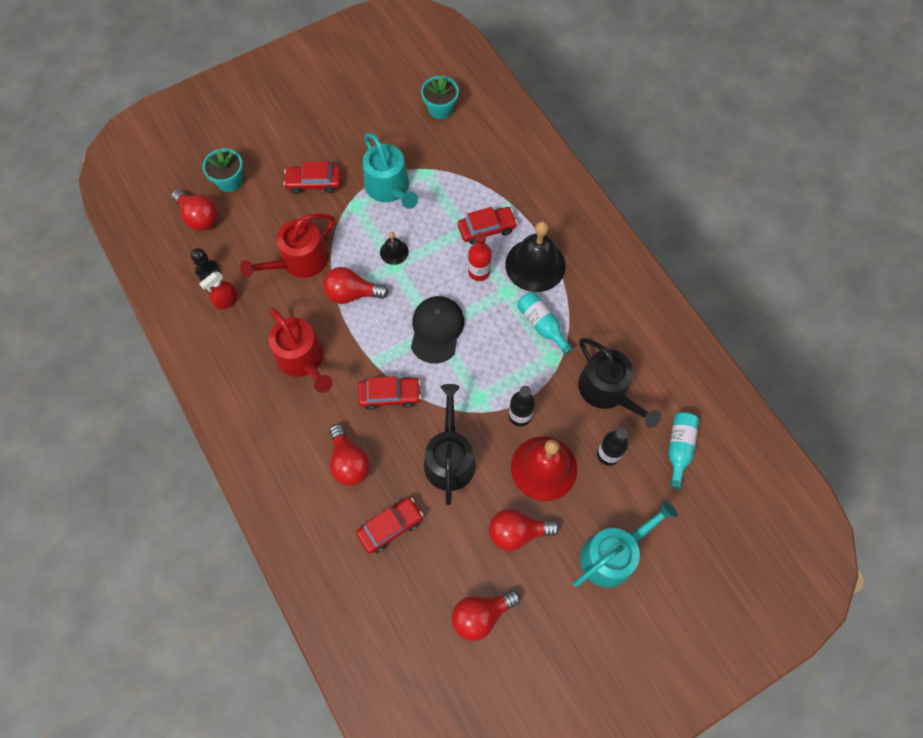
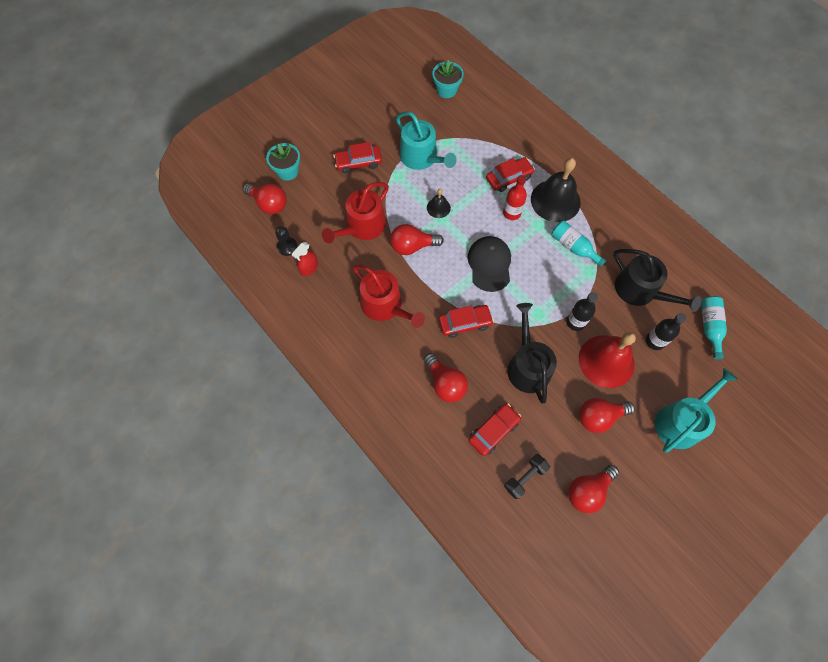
camera: 10 degrees left, 0 degrees up
(412, 587) = (525, 477): none -> black dumbbell

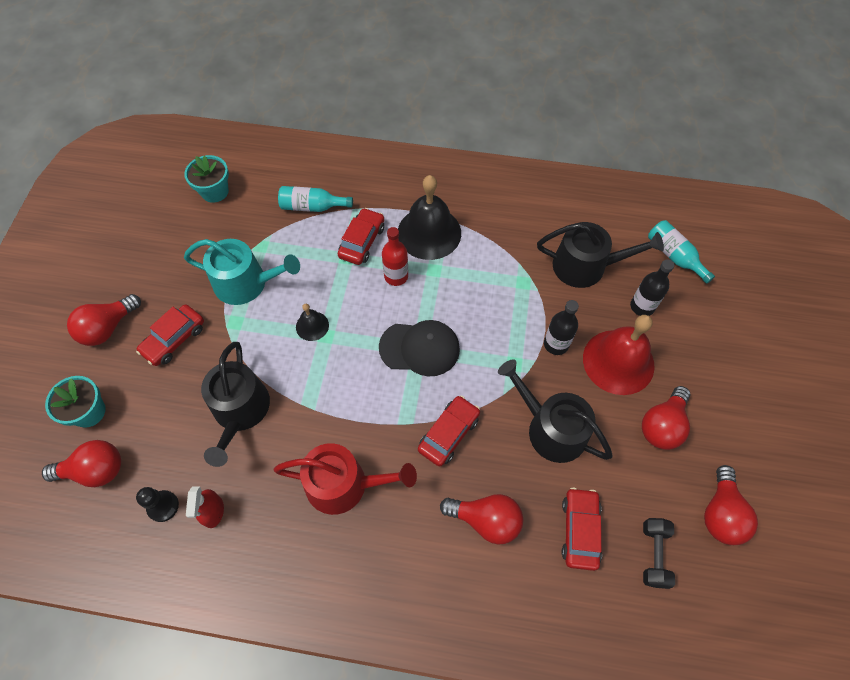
camera: 40 degrees left, 5 degrees down
(362, 226) = (240, 411): red watering can -> black watering can
(412, 246) = (318, 391): red light bulb -> red light bulb (108, 328)
(489, 264) = (420, 348): black cap -> black cap turned 135 degrees clockwise
(573, 247) = (487, 268): turquoise bottle -> turquoise bottle (312, 207)
(681, 421) = (733, 368): turquoise watering can -> none

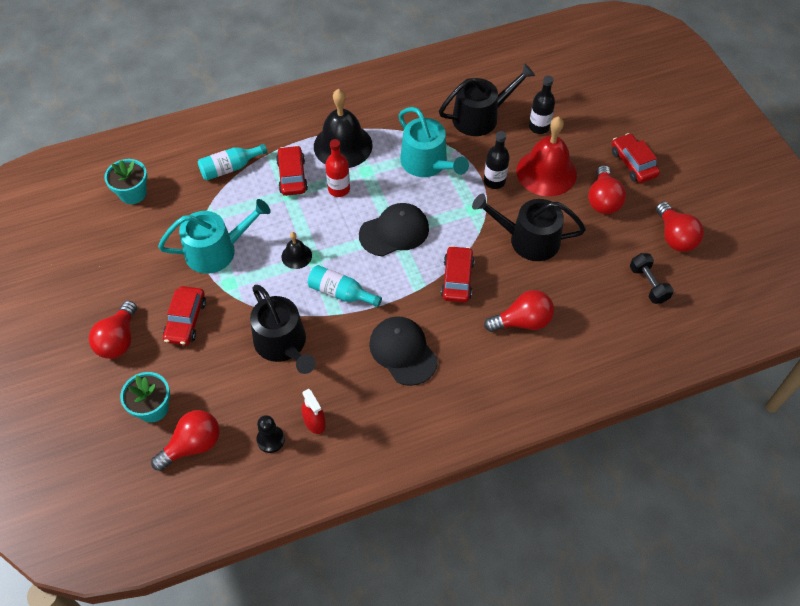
camera: 30 degrees left, 5 degrees down
(344, 484) = (403, 351): red watering can -> black cap
(499, 291) = (427, 163): none -> turquoise watering can
(579, 530) = (590, 295): red car -> red car (633, 163)
(674, 256) = (539, 81): turquoise bottle -> turquoise bottle (340, 293)

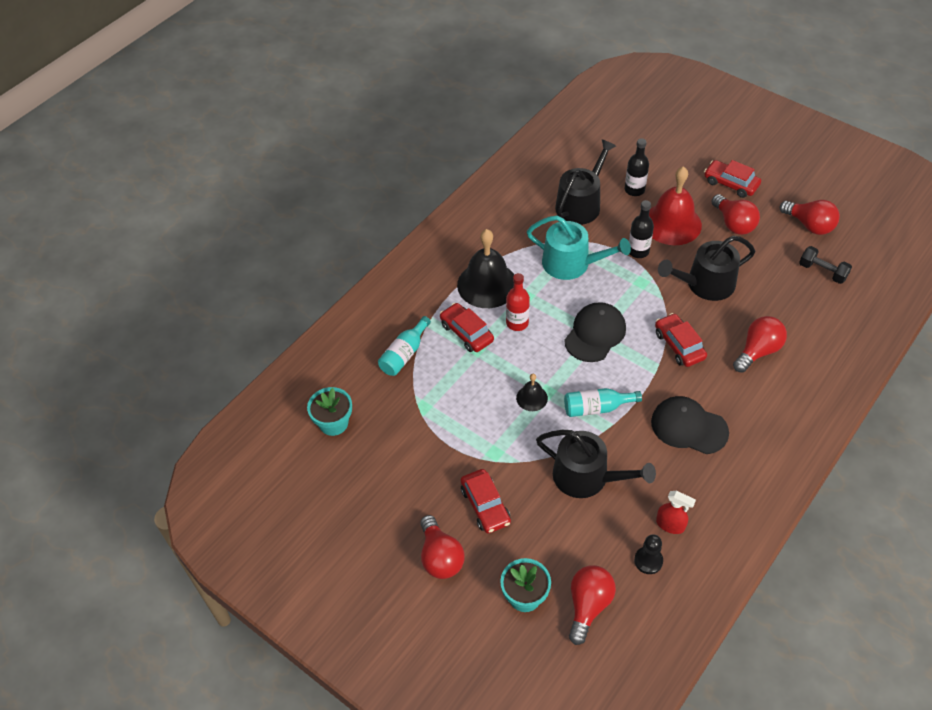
camera: 30 degrees left, 5 degrees down
(217, 250) = (458, 431): turquoise watering can -> none

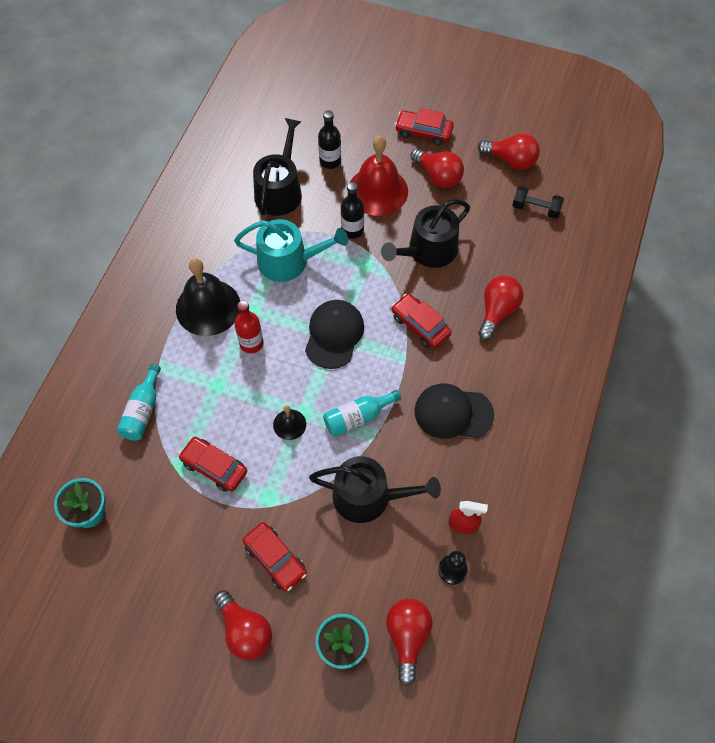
camera: 20 degrees left, 10 degrees up
(466, 333) = (201, 368): red car -> red car (214, 467)

